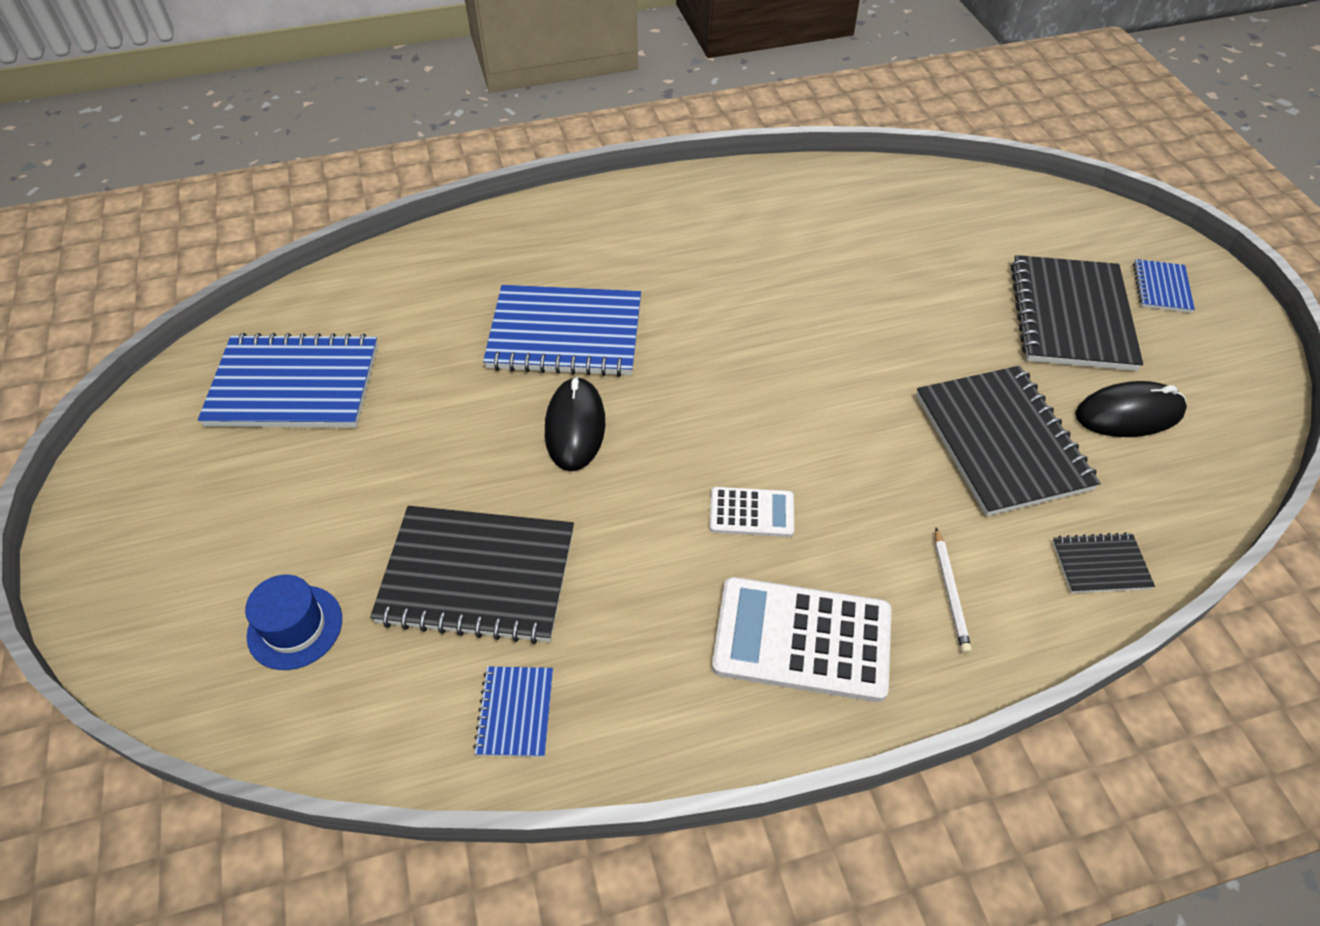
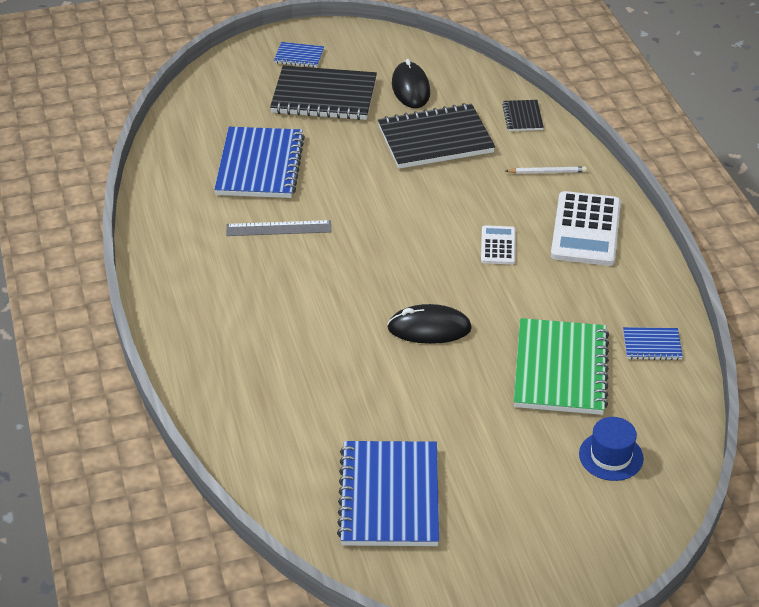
camera: 90 degrees left, 10 degrees down
(477, 576) = (560, 369): black notebook -> green notebook
(565, 334) = (334, 337): blue notebook -> blue notebook (260, 165)
(769, 280) = (278, 228): none -> grey ruler

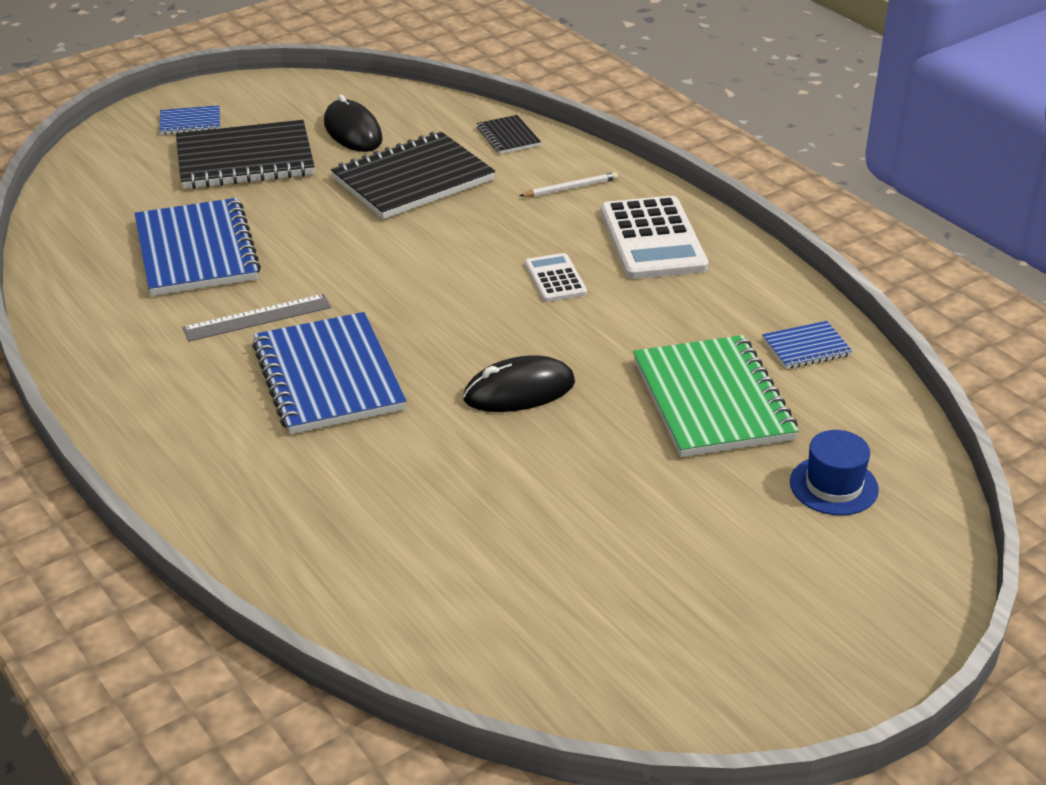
camera: 20 degrees left, 5 degrees down
(389, 496) = (577, 610): blue notebook -> blue notebook (328, 377)

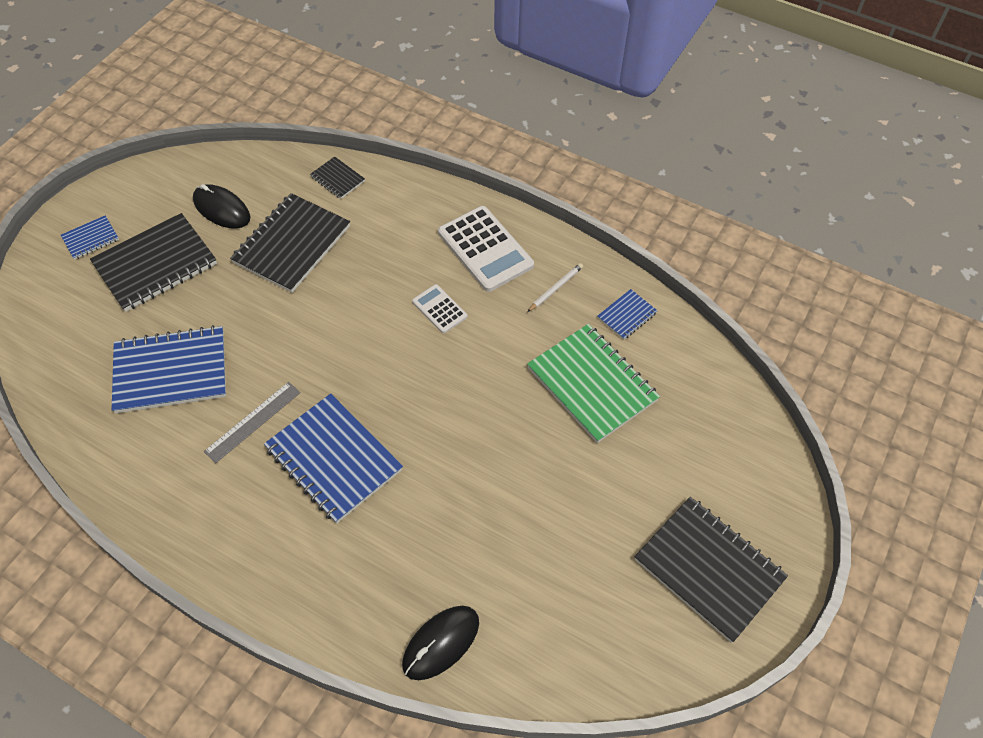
camera: 25 degrees left, 20 degrees up
(196, 251) = (171, 371): blue notebook -> blue notebook turned 60 degrees counterclockwise
(519, 391) = (468, 423): black mouse -> black mouse (441, 643)
(570, 188) = (406, 217): white pencil -> white pencil (555, 288)
(759, 632) = (708, 569): none -> black notebook
(833, 486) = (696, 430): blue hat -> none

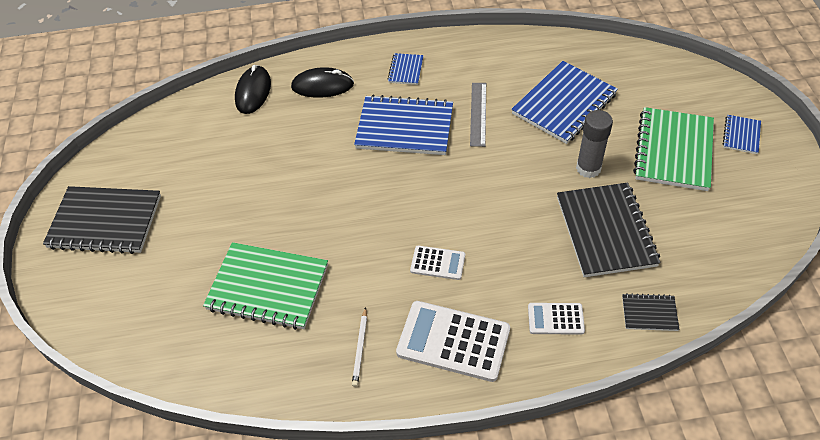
camera: 145 degrees right, 5 degrees down
(155, 264) = (673, 151): black notebook -> green notebook
(222, 209) = (694, 219): black mouse -> black mouse (322, 86)
(236, 299) = (588, 168): none -> grey glue stick
(401, 216) = (555, 319): none -> white calculator
(627, 315) = (279, 367): blue notebook -> blue notebook (406, 70)

